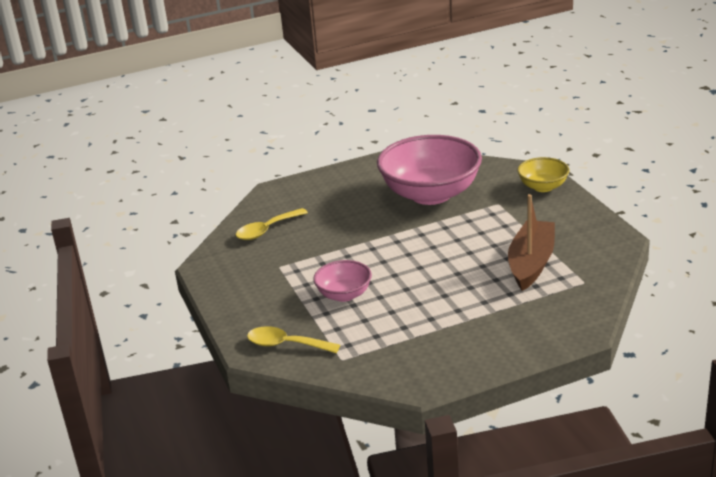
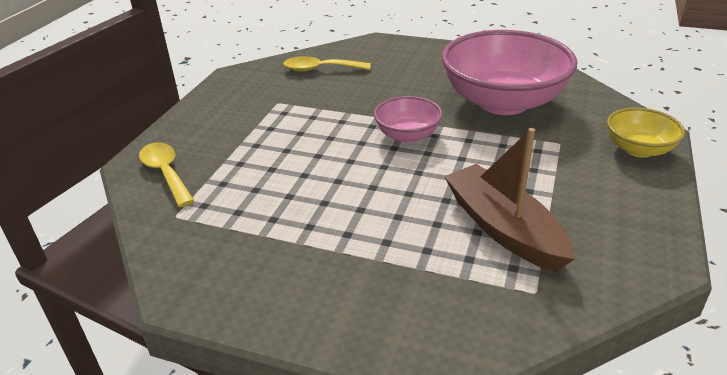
camera: 40 degrees right, 5 degrees up
(344, 295) = (281, 155): pink bowl -> pink bowl (407, 135)
(531, 263) = (503, 228): brown boat -> brown boat turned 90 degrees counterclockwise

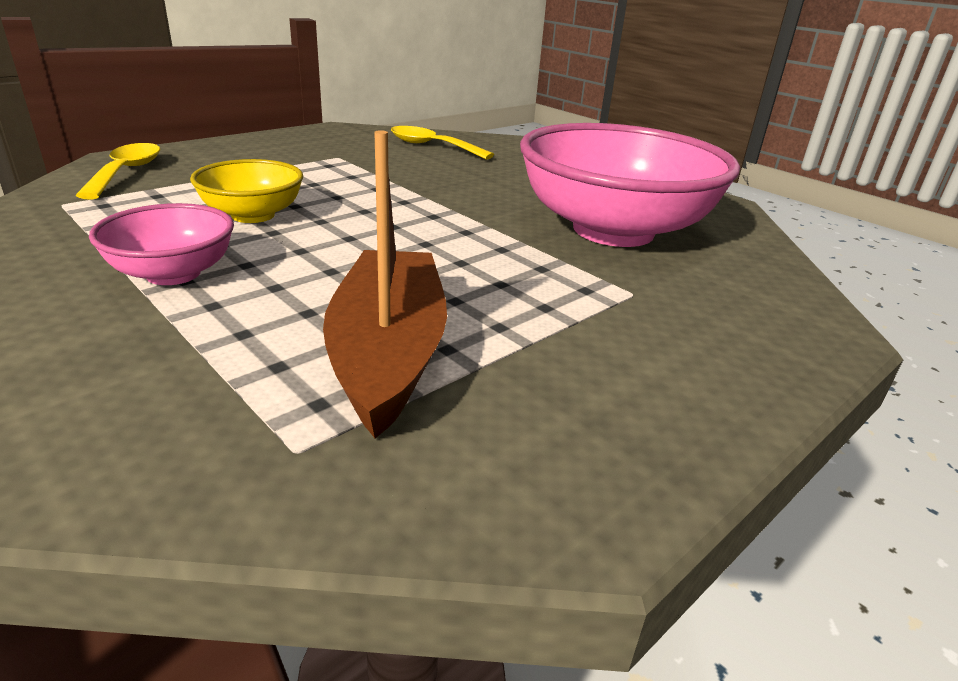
camera: 25 degrees right, 5 degrees down
(407, 135) = (430, 222): pink bowl -> pink bowl (173, 273)
(638, 149) = (764, 344): yellow bowl -> yellow bowl (253, 215)

